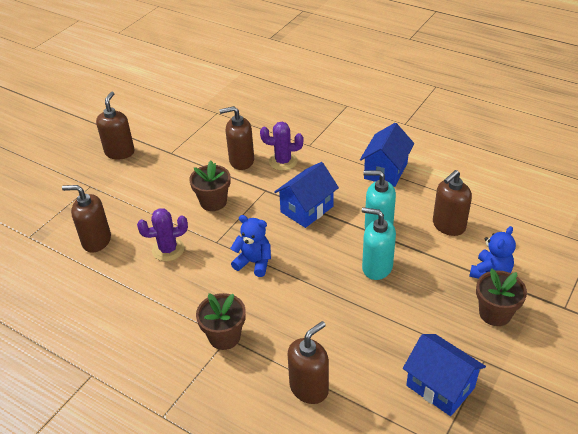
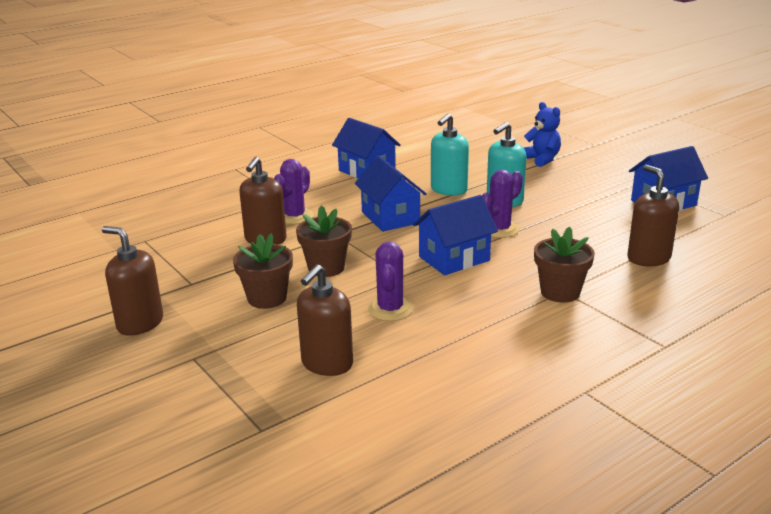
camera: 70 degrees left, 15 degrees down
(254, 262) = (454, 258): blue teddy bear -> blue house
(317, 277) = (499, 229): none -> purple cactus
(448, 226) = (470, 162): brown soap dispenser -> none
(495, 313) = (590, 167): brown flower pot -> brown flower pot (267, 298)

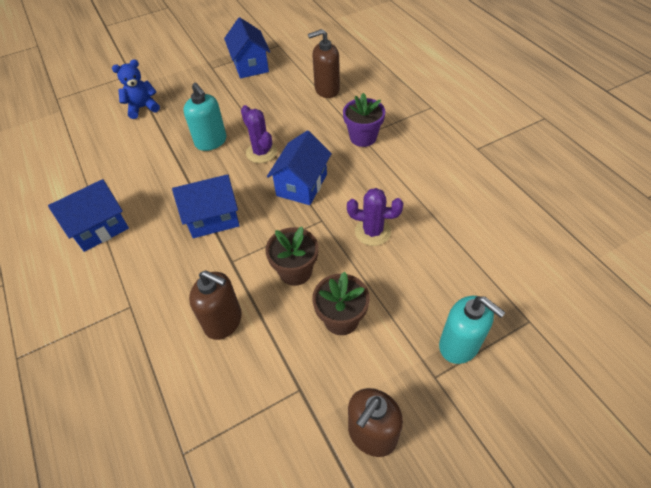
camera: 80 degrees left, 25 degrees up
(294, 216) = (180, 294): purple cactus -> none
(327, 364) = (446, 277): brown soap dispenser -> none
(448, 190) = (174, 172): turquoise soap dispenser -> turquoise soap dispenser (459, 345)
(454, 258) = (301, 185): blue house -> blue house turned 45 degrees clockwise
(560, 292) = (363, 137): brown flower pot -> purple flower pot

